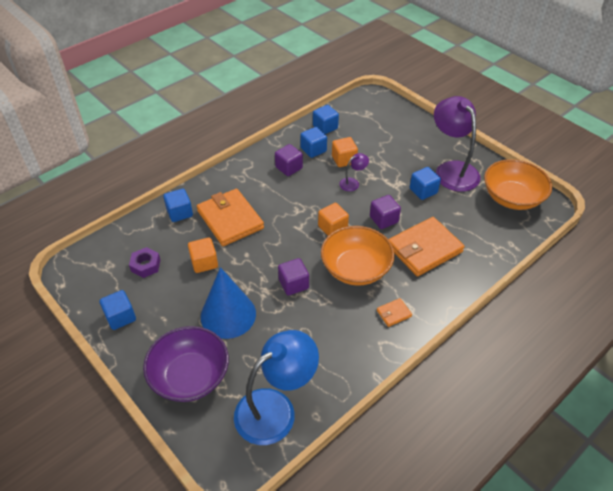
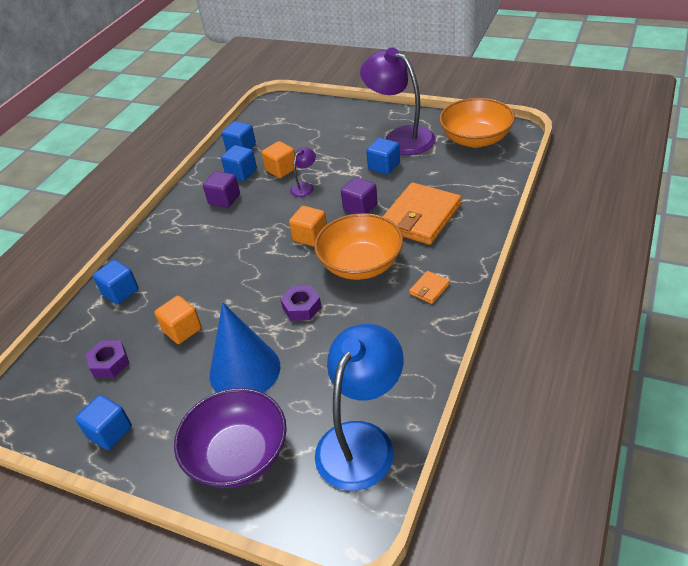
camera: 20 degrees left, 5 degrees down
(230, 219) = (187, 274): orange wallet -> none
(293, 284) = (301, 307): purple cube -> purple nut

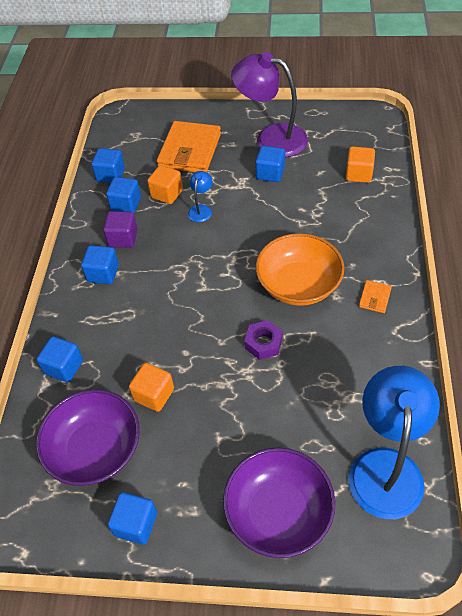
camera: 20 degrees left, 10 degrees up
(110, 363) = (95, 449): purple nut -> purple bowl
(192, 224) = (103, 273): none -> blue cube
(244, 370) = (240, 423): blue cone -> none
(305, 187) = (201, 209): purple lamp -> blue lamp
(310, 236) = (234, 264): orange cube -> orange cube (358, 174)
(360, 207) = (268, 223): purple cube -> none
(420, 217) = (331, 223): orange wallet -> orange wallet (190, 150)
(476, 139) = (344, 129): orange bowl -> none

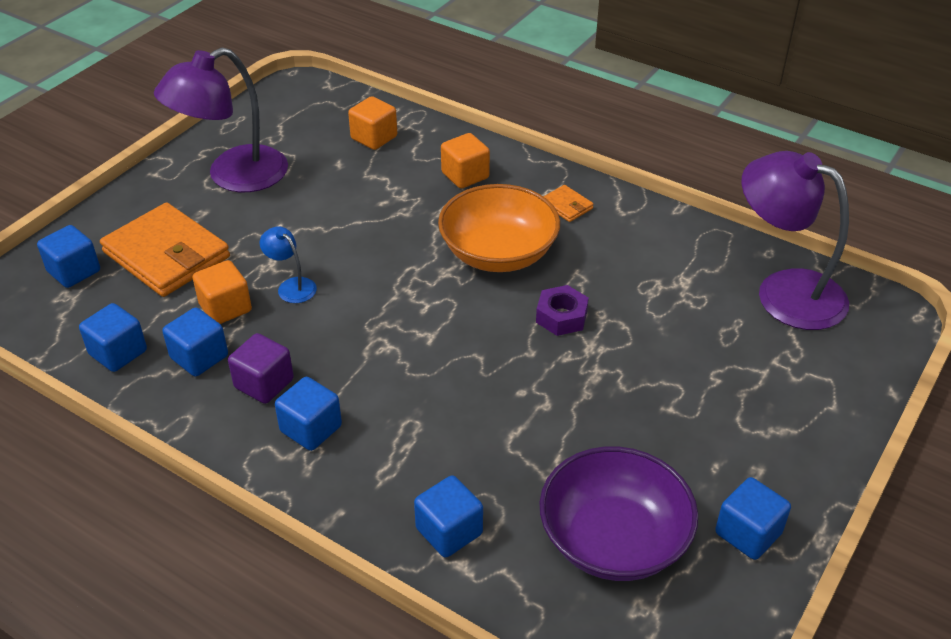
camera: 65 degrees left, 10 degrees down
(154, 395) = (566, 447): orange cube -> orange cube (465, 175)
(270, 173) = (294, 202): blue cube -> blue cube (74, 271)
(278, 512) = (796, 396): purple bowl -> none
(386, 466) = (784, 291): blue lamp -> purple lamp

